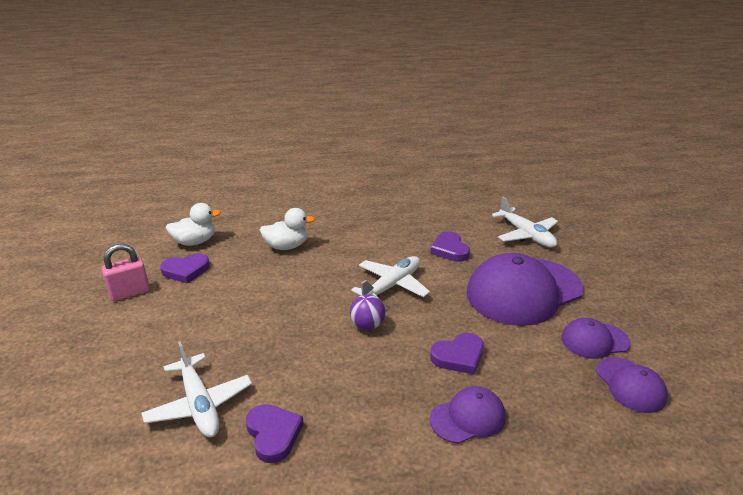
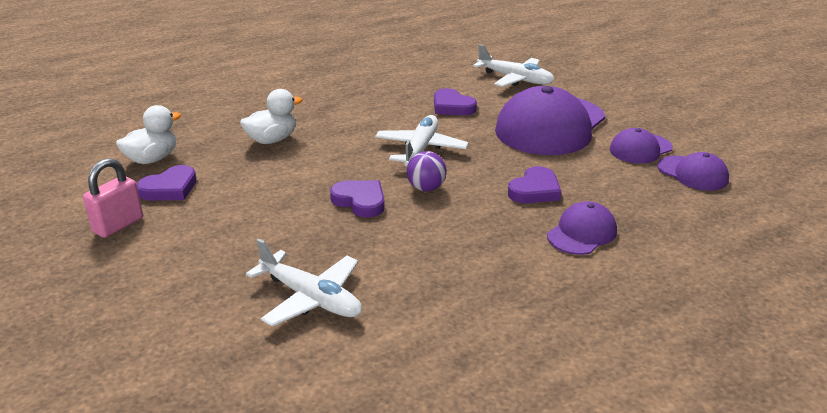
camera: 25 degrees left, 0 degrees up
(273, 434) = (413, 298): purple heart -> purple heart (360, 201)

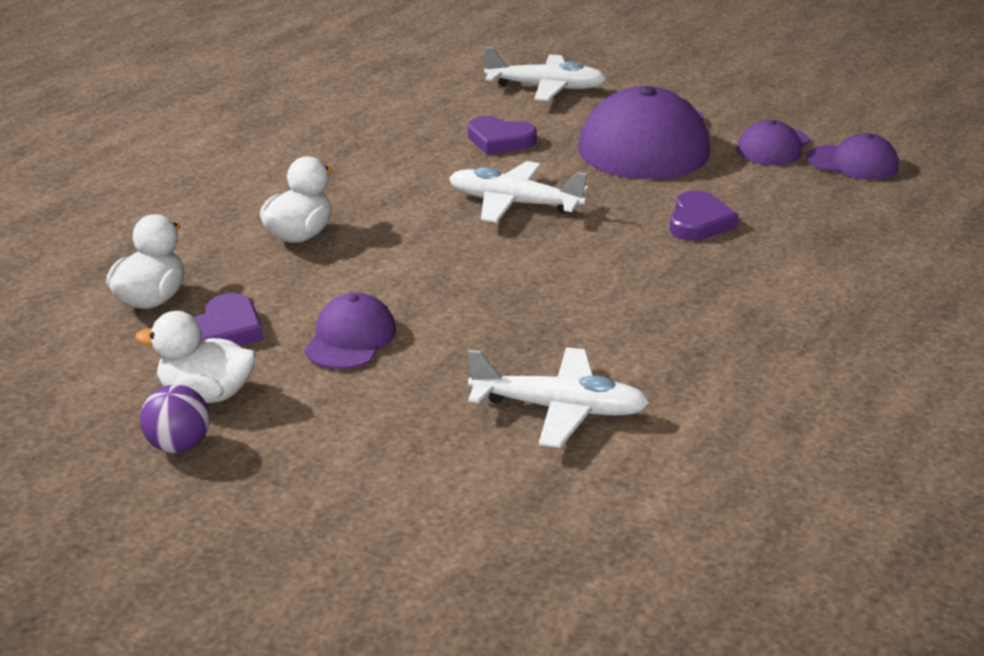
camera: 25 degrees left, 0 degrees up
(118, 225) = (206, 394): pink padlock -> white duck
(360, 201) = (503, 285): purple heart -> none
(420, 149) = (514, 204): white plane -> white plane turned 60 degrees counterclockwise
(426, 188) = (568, 249): purple ball -> purple ball (179, 445)
(582, 233) = (794, 258): purple cap -> purple cap (350, 338)

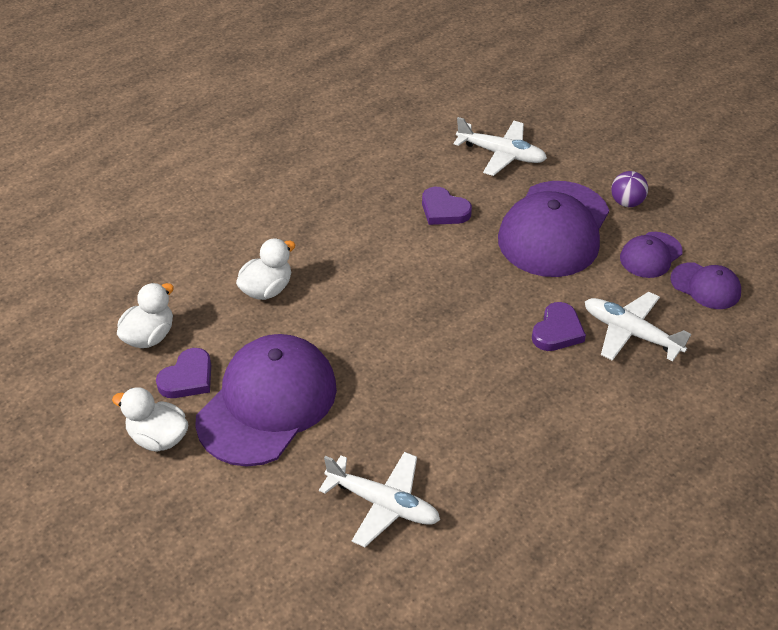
camera: 15 degrees right, 15 degrees up
(179, 445) = (127, 481): purple ball -> purple ball (626, 202)
(350, 338) = (267, 403): purple cap -> purple cap, size x2.04
(514, 204) = (429, 284): white plane -> white plane (630, 333)

